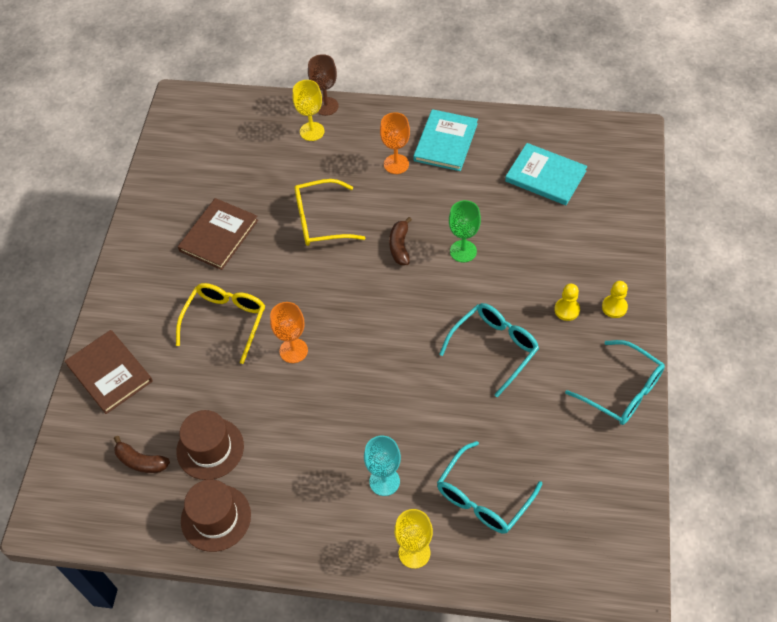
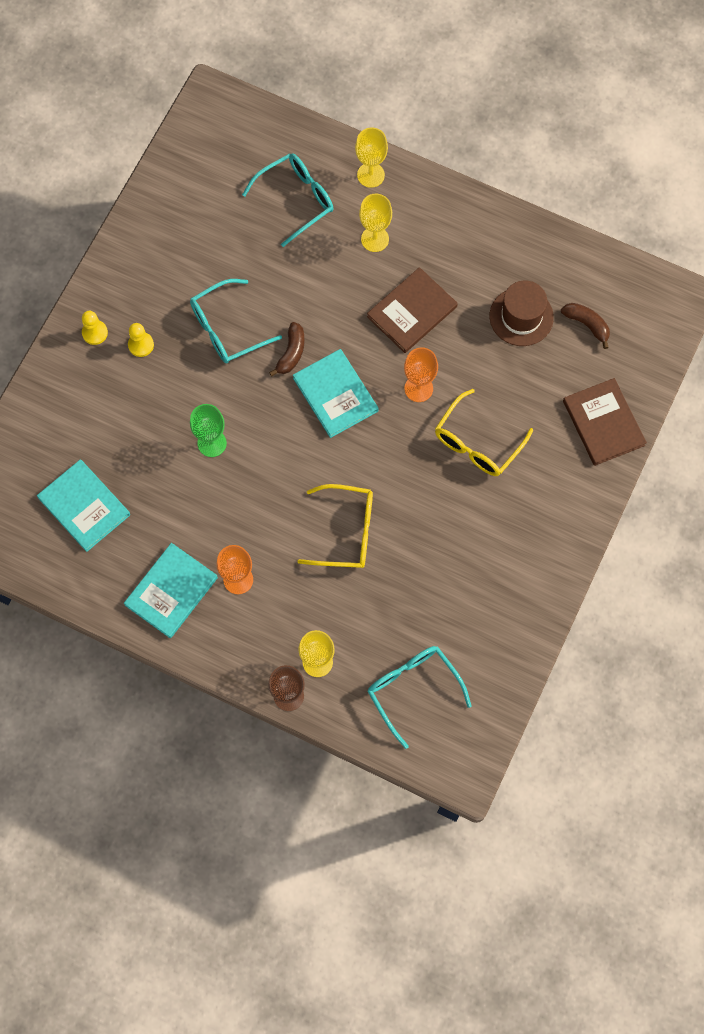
camera: 165 degrees left, 15 degrees up
(216, 518) = (529, 254): brown hat -> none
(218, 235) = (461, 550): brown book -> brown book (412, 312)
(369, 322) = (335, 394): none -> turquoise book
(384, 481) = (375, 239): turquoise goblet -> yellow goblet
(400, 246) = (274, 471): brown banana -> brown banana (291, 353)
(622, 391) = (131, 251): turquoise glasses -> turquoise glasses (413, 689)

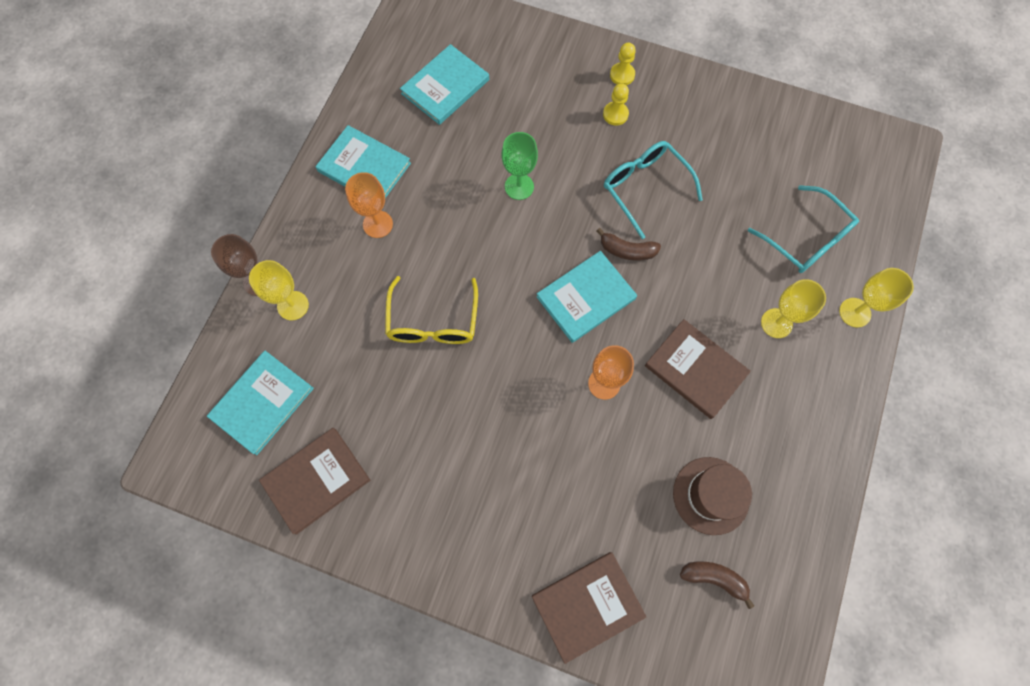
camera: 85 degrees right, 0 degrees up
(413, 689) = (262, 402): turquoise glasses -> turquoise book
(477, 443) = (546, 453): yellow glasses -> none
(488, 640) = (316, 480): none -> brown book
(587, 324) = (714, 578): brown banana -> brown banana turned 105 degrees counterclockwise

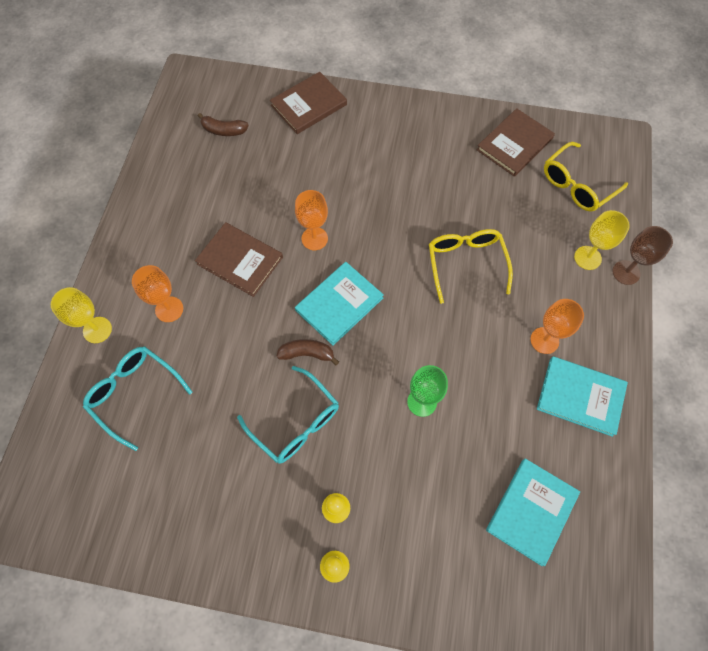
camera: 170 degrees right, 5 degrees down
(262, 402) = (577, 185): turquoise book -> yellow glasses
(711, 495) = (226, 177): brown hat -> none
(776, 323) = (169, 309): yellow goblet -> orange goblet

